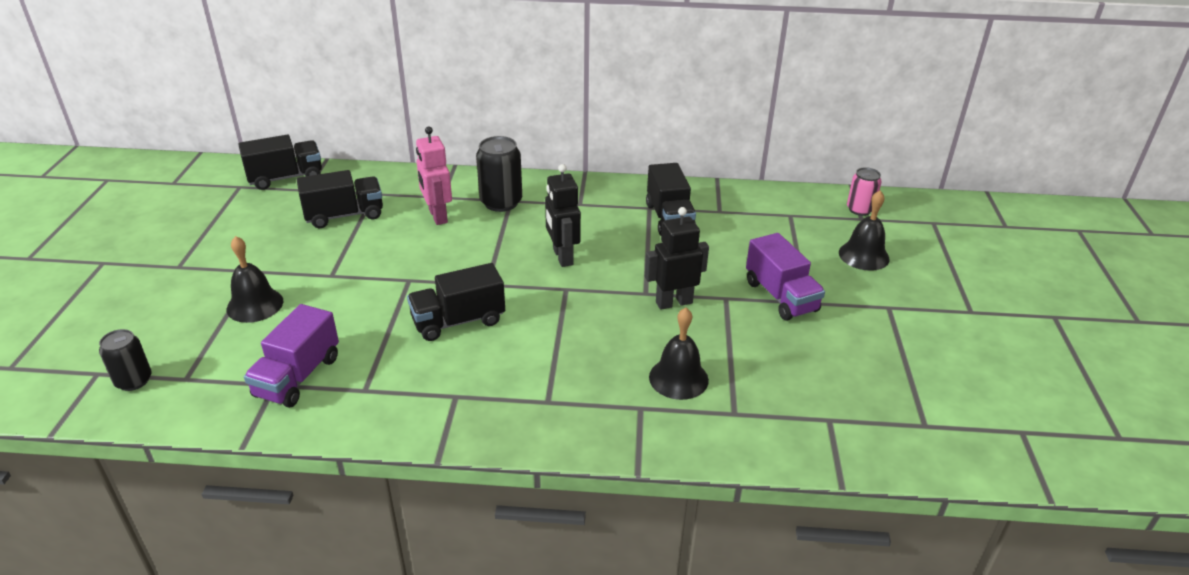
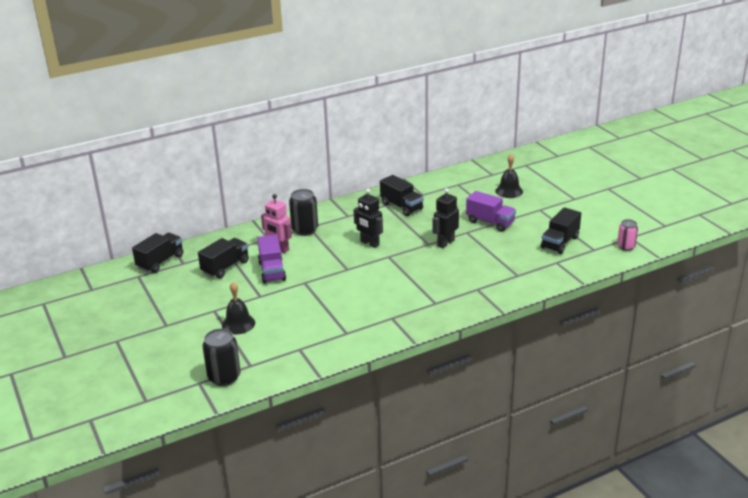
camera: 30 degrees left, 5 degrees down
(133, 381) = (224, 377): black can -> black can, size x1.55
(298, 376) = (306, 341): purple truck -> purple truck (272, 271)
(458, 321) = (354, 289): black truck -> black truck (560, 242)
(678, 378) = (481, 272): black bell -> none
(859, 209) = (487, 170): pink can -> pink can (626, 246)

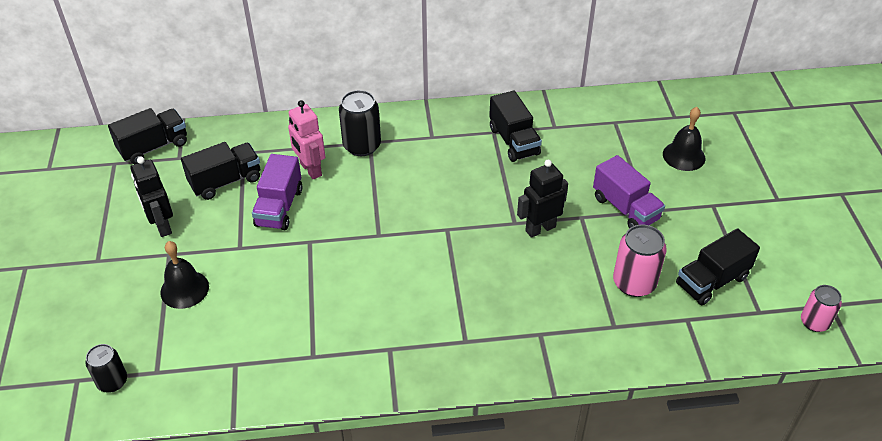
camera: 20 degrees right, 15 degrees up
(224, 377) = (112, 382): black can -> black can, size x0.65
(369, 243) = (434, 197): black robot -> black robot (162, 226)
(516, 254) = (634, 283): none -> pink can

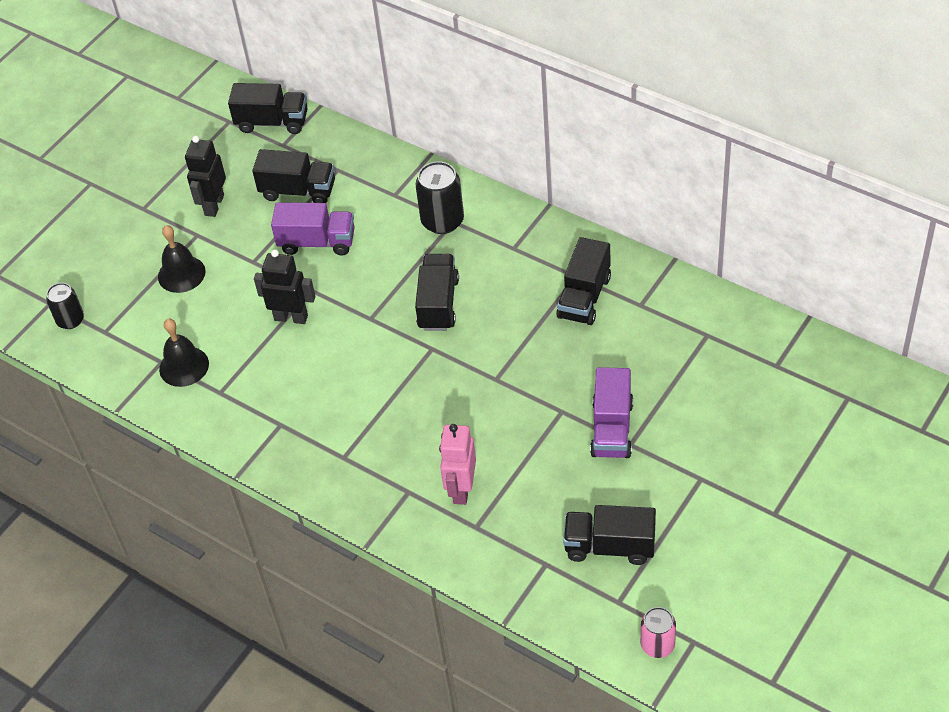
camera: 45 degrees right, 5 degrees up
(279, 207) = (317, 242): purple truck -> purple truck turned 135 degrees counterclockwise
(310, 170) = (376, 220): pink robot -> pink robot (461, 489)
(418, 198) = (438, 304): none -> black truck
(540, 228) = (512, 399): black robot -> black robot (291, 317)
(634, 283) = (537, 501): pink can -> none
(684, 156) = (734, 412): black bell -> black bell (184, 366)

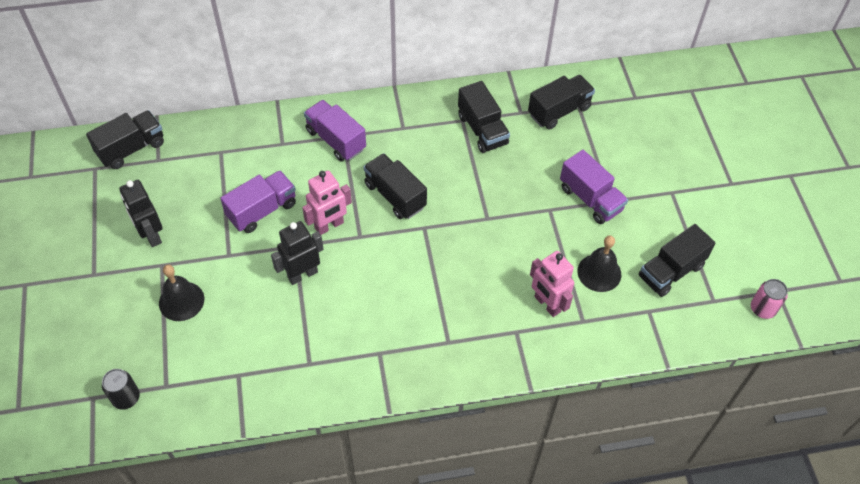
camera: 50 degrees left, 5 degrees up
(184, 366) = (260, 365): black bell -> black bell (599, 272)
(298, 191) = (207, 184): black truck -> black truck (559, 111)
(355, 292) = (329, 226): none -> pink robot
(442, 221) = (336, 140): black can -> purple truck

